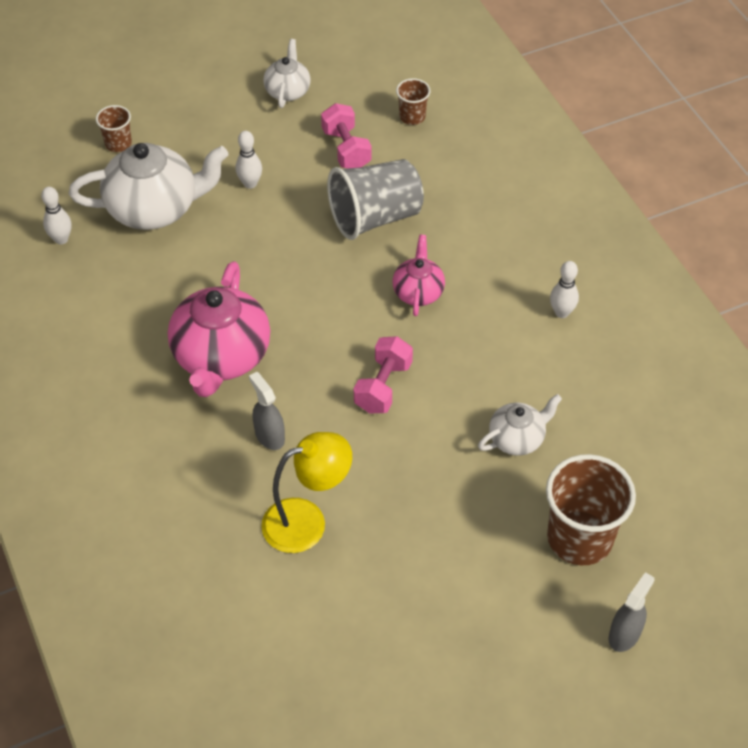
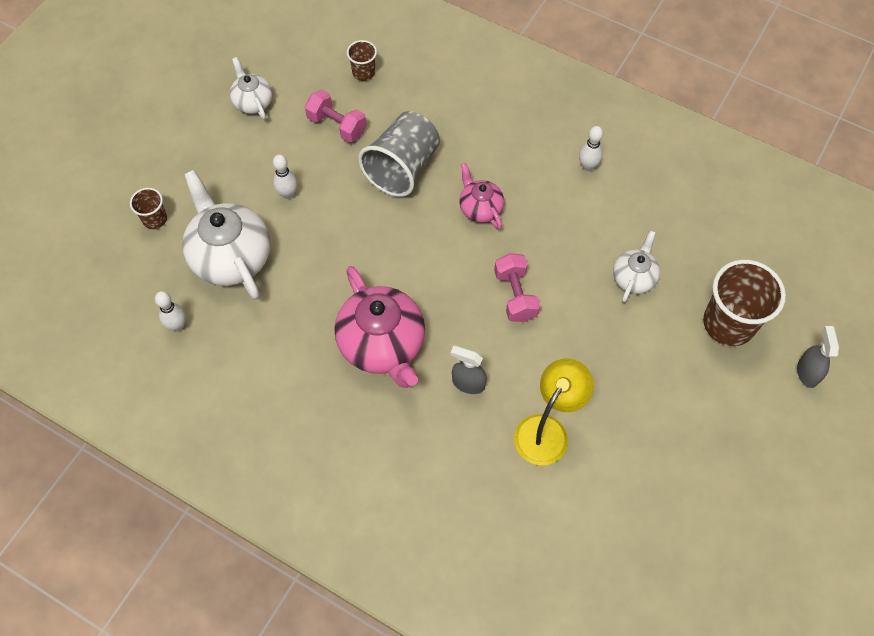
camera: 35 degrees left, 10 degrees up
(155, 208) = (230, 256): white teapot -> white teapot turned 75 degrees counterclockwise

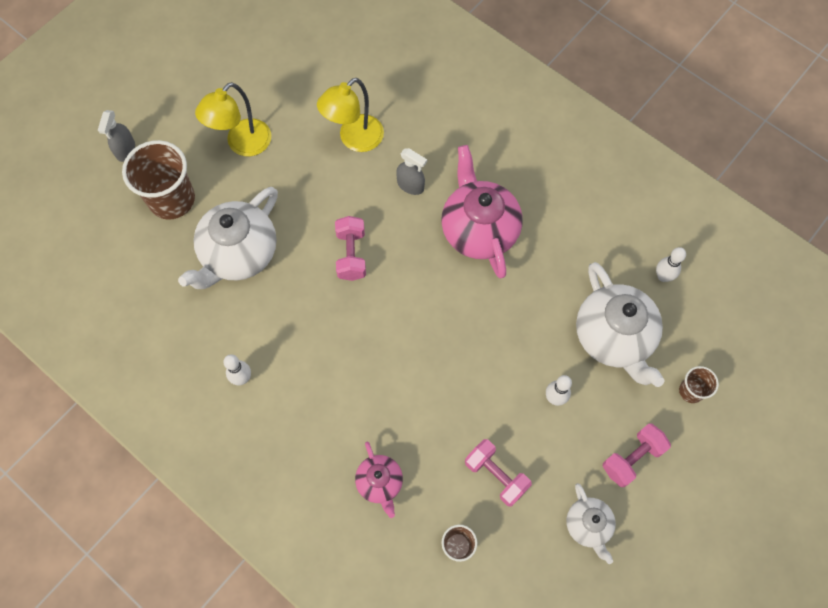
camera: 170 degrees left, 5 degrees up
(213, 156) = (632, 458): none -> pink dumbbell
(402, 168) = (432, 409): grey cup -> none
(480, 208) = (363, 349): pink teapot -> pink teapot (380, 483)
(633, 277) = (238, 254): white teapot -> white teapot, size x1.86
(676, 401) = (242, 144): none -> yellow lamp

